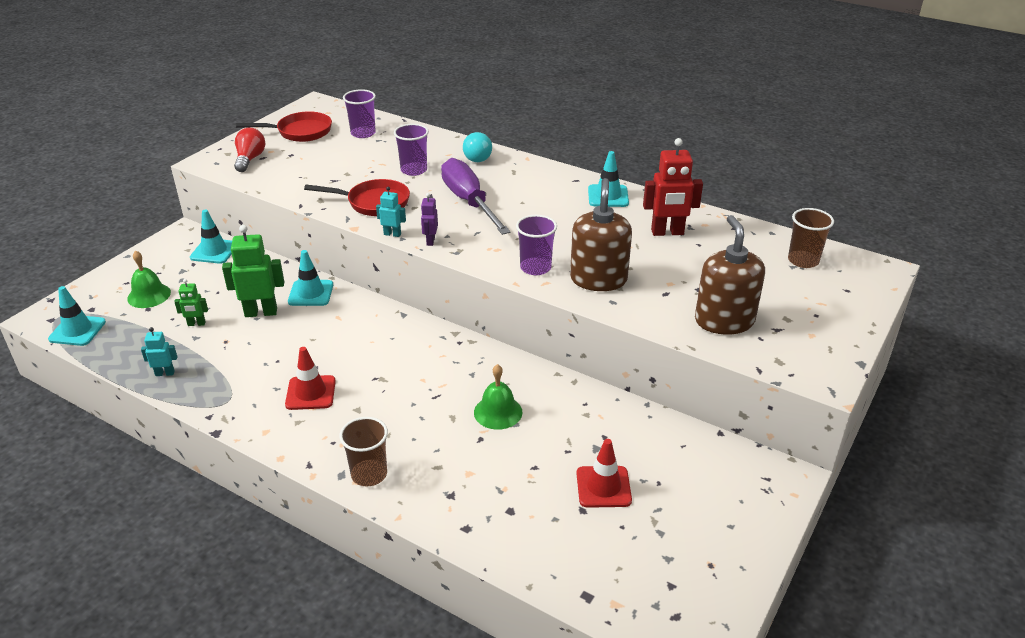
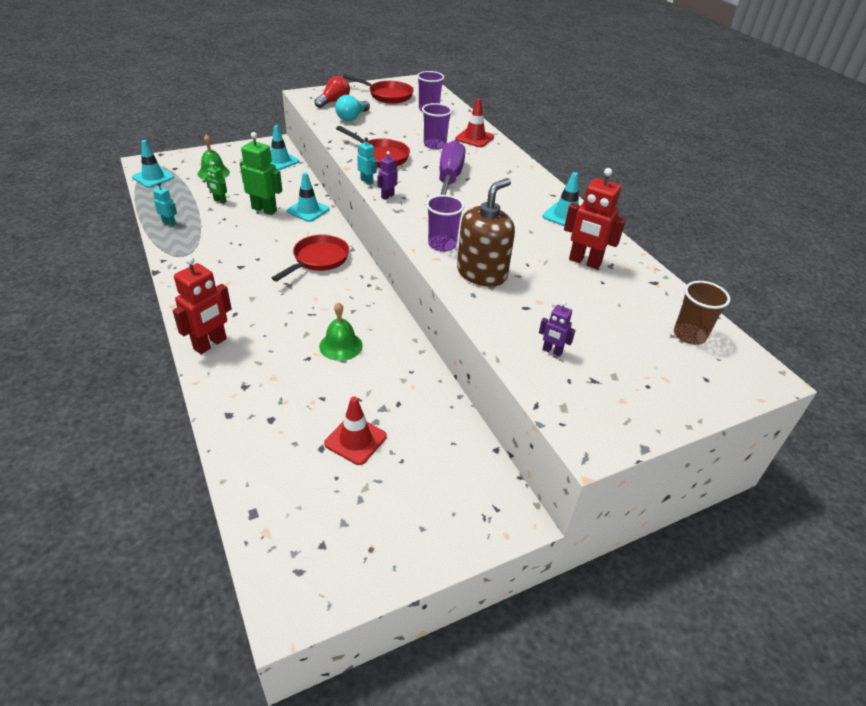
camera: 30 degrees right, 5 degrees up
(310, 393) = (236, 274): red traffic cone -> red traffic cone (474, 138)
(369, 474) = (210, 344): brown cup -> red robot
(381, 340) = (318, 260): none -> red pan
(477, 156) = (494, 152): turquoise light bulb -> turquoise light bulb (352, 117)
(724, 321) = (552, 351): brown soap dispenser -> purple robot

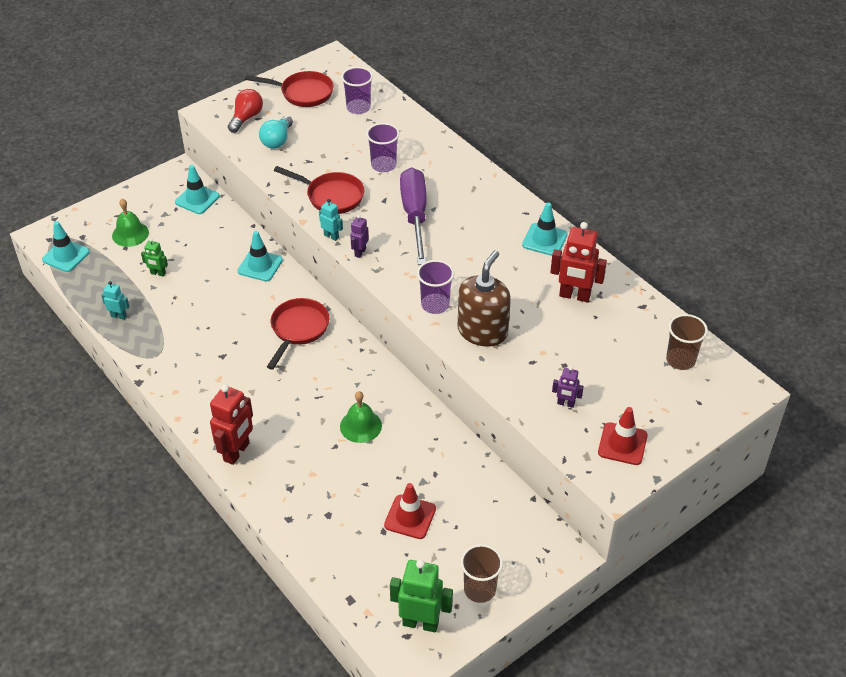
camera: 10 degrees left, 5 degrees up
(264, 210) = (212, 275): green robot -> green robot (420, 623)
(404, 536) = (480, 589): none -> brown cup
(474, 138) = (423, 144): red traffic cone -> red traffic cone (622, 444)

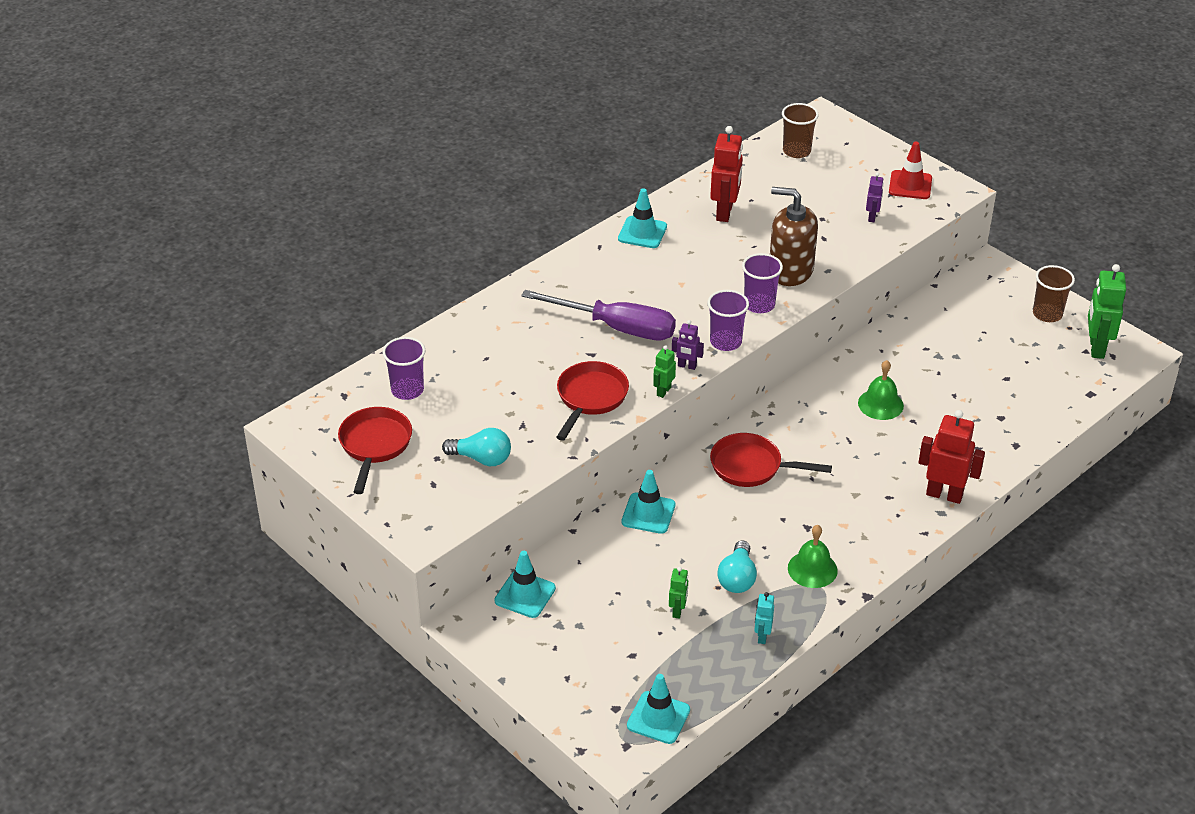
camera: 95 degrees left, 5 degrees down
(130, 234) = (604, 654): green bell -> green bell (812, 569)
(179, 308) = (737, 578): none -> turquoise light bulb
(246, 118) = (433, 495): red light bulb -> none
(331, 236) = (663, 391): turquoise robot -> green robot
(383, 165) = (525, 359): purple cup -> purple cup (725, 342)
(410, 517) = (984, 361): red traffic cone -> none
(415, 216) = (616, 328): purple screwdriver -> purple screwdriver turned 150 degrees counterclockwise

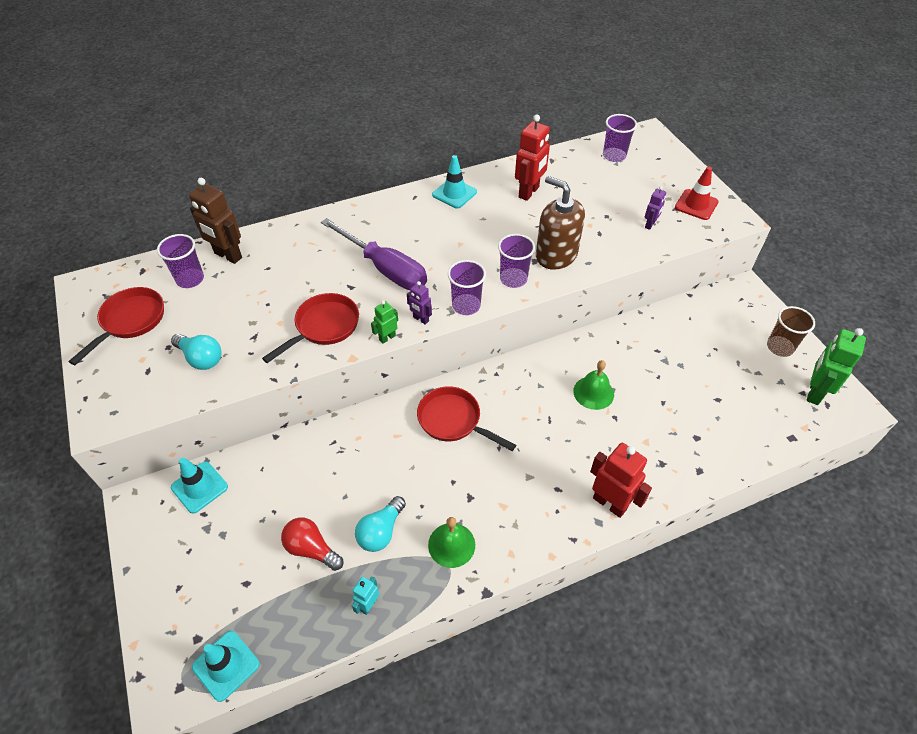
camera: 20 degrees right, 10 degrees up
(431, 357) = (228, 256): none -> brown robot
(648, 513) = (344, 439): turquoise traffic cone -> none
(678, 611) = (311, 549): green robot -> red light bulb
(796, 151) = (614, 156): brown cup -> purple cup

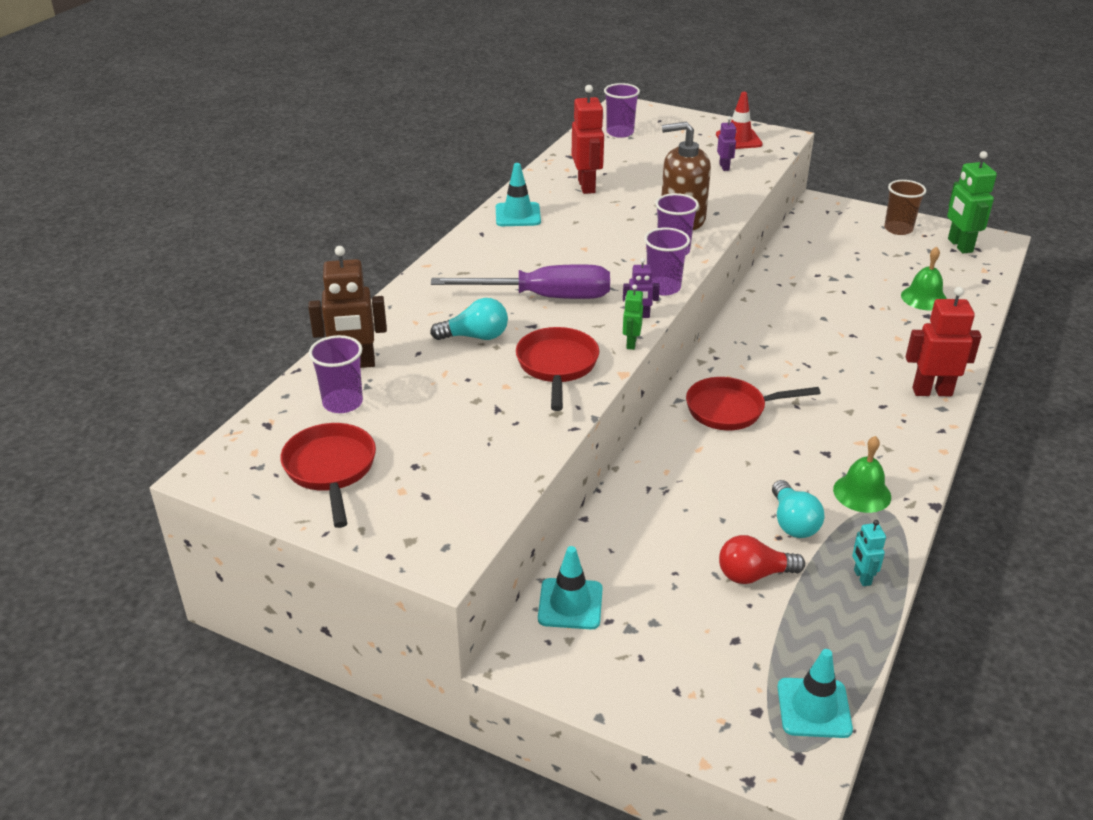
camera: 40 degrees left, 15 degrees down
(201, 358) = (470, 454): turquoise light bulb -> turquoise light bulb (475, 337)
(593, 392) = (812, 327): green bell -> green bell (924, 298)

